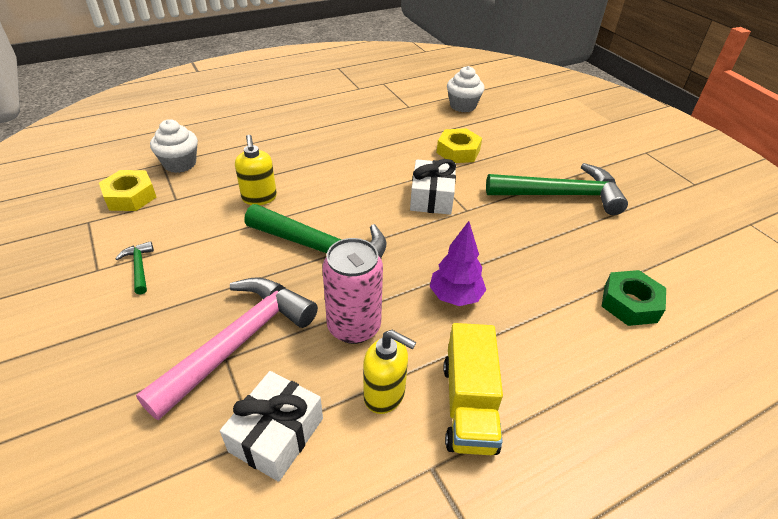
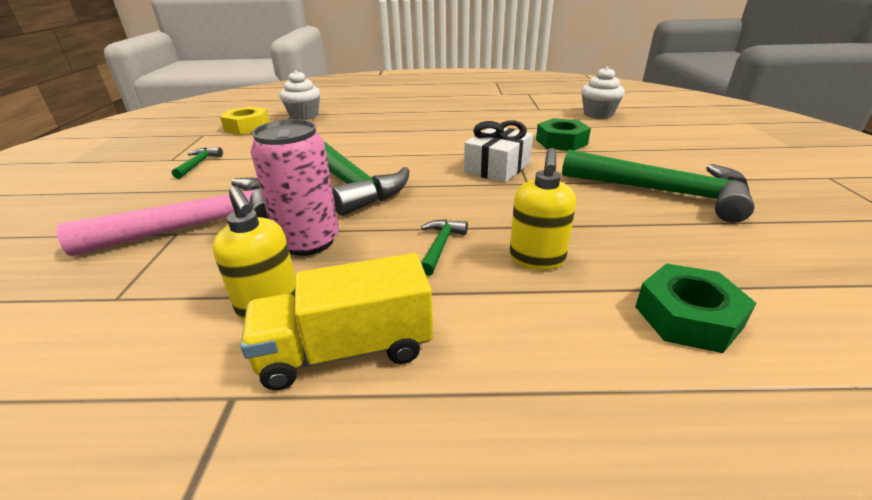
camera: 30 degrees right, 10 degrees down
(259, 198) = (337, 142): yellow soap dispenser -> yellow soap dispenser (537, 259)
(276, 435) = (135, 302): white gift -> none
(455, 297) = (440, 246): purple tree -> green hammer
(458, 151) = (561, 142): yellow nut -> green nut
(469, 405) = (346, 350): yellow truck -> yellow truck turned 45 degrees clockwise

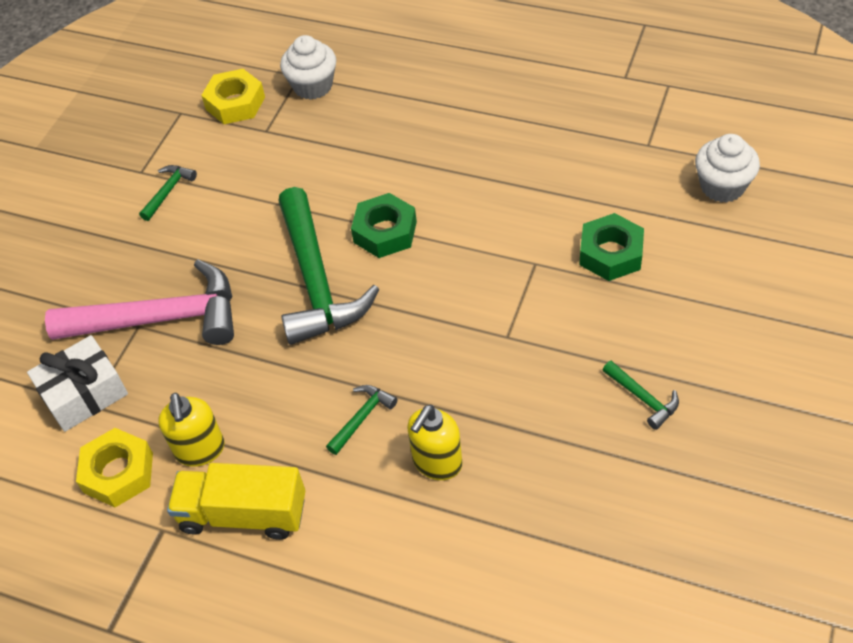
camera: 25 degrees right, 20 degrees up
(157, 351) = (118, 473): none -> yellow nut
(309, 241) = (249, 375): pink can -> none
(497, 168) = (492, 294): white gift -> white gift (84, 393)
(662, 192) = (643, 398): green hammer -> green hammer, size x0.42
(687, 317) = (511, 566): green nut -> green nut (385, 232)

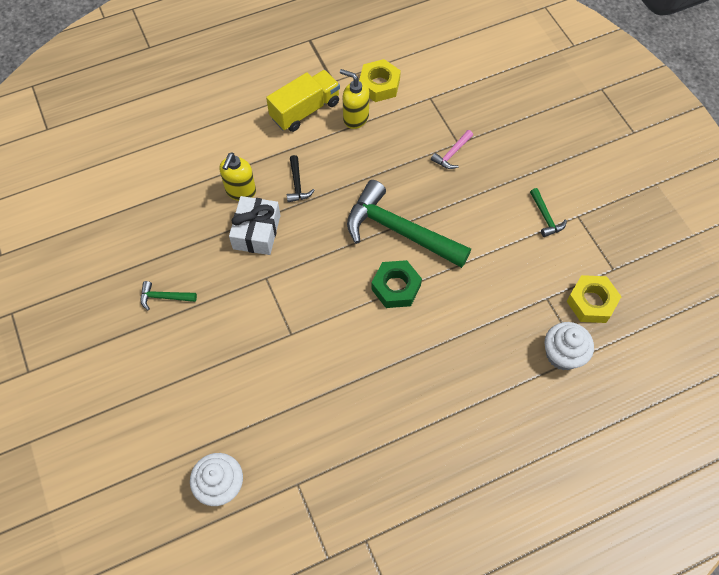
camera: 130 degrees right, 10 degrees up
(84, 393) = (439, 99): white gift -> white gift (256, 232)
(160, 319) = (452, 154): pink hammer -> pink hammer, size x0.42
(362, 418) = (297, 184): green hammer -> black hammer
(437, 462) = (240, 191): yellow soap dispenser -> yellow soap dispenser turned 150 degrees counterclockwise
(610, 253) = (252, 374): green nut -> none

